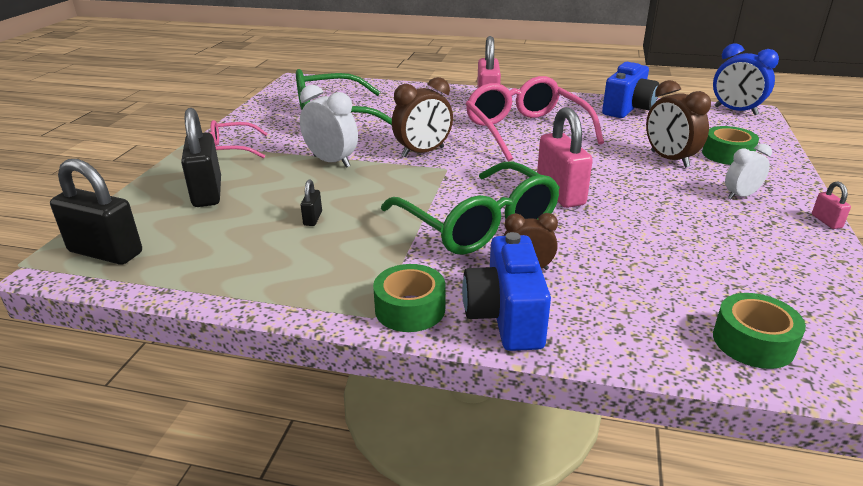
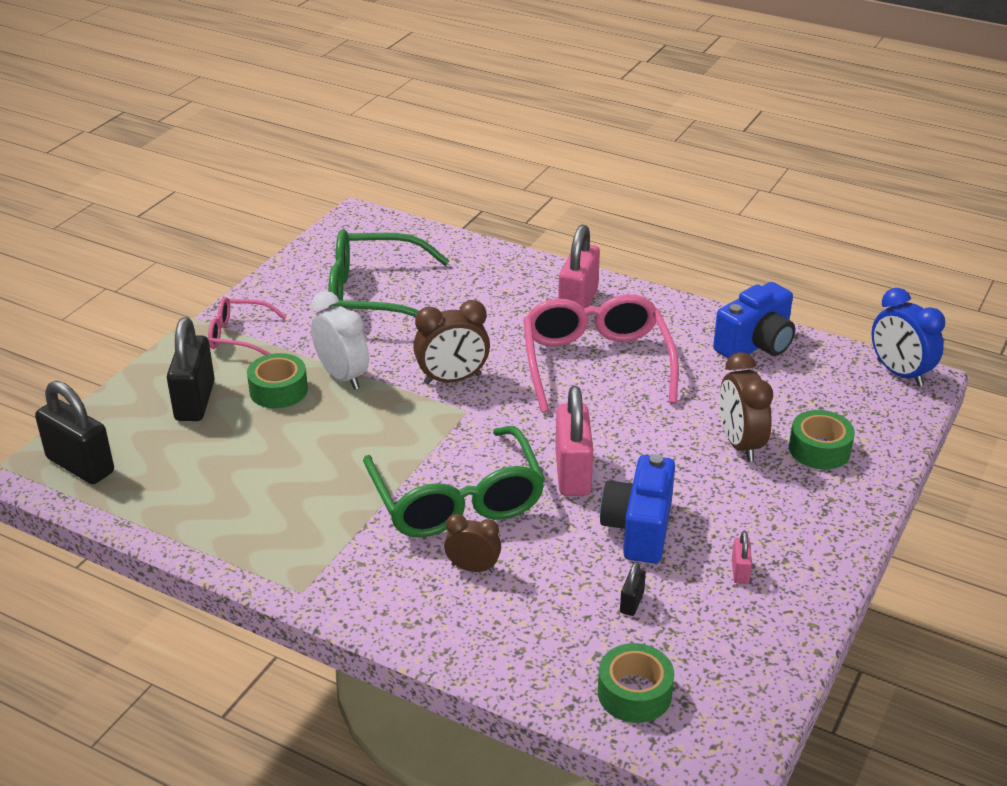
camera: 15 degrees right, 5 degrees up
(313, 218) = (290, 459): black padlock -> black padlock (631, 602)
(410, 309) = (337, 590): green tape -> green tape (278, 390)
(505, 317) = (420, 617): blue camera -> blue camera (639, 529)
(740, 196) = (779, 516): white clock -> none
(826, 221) = (846, 571): pink padlock -> pink padlock (740, 571)

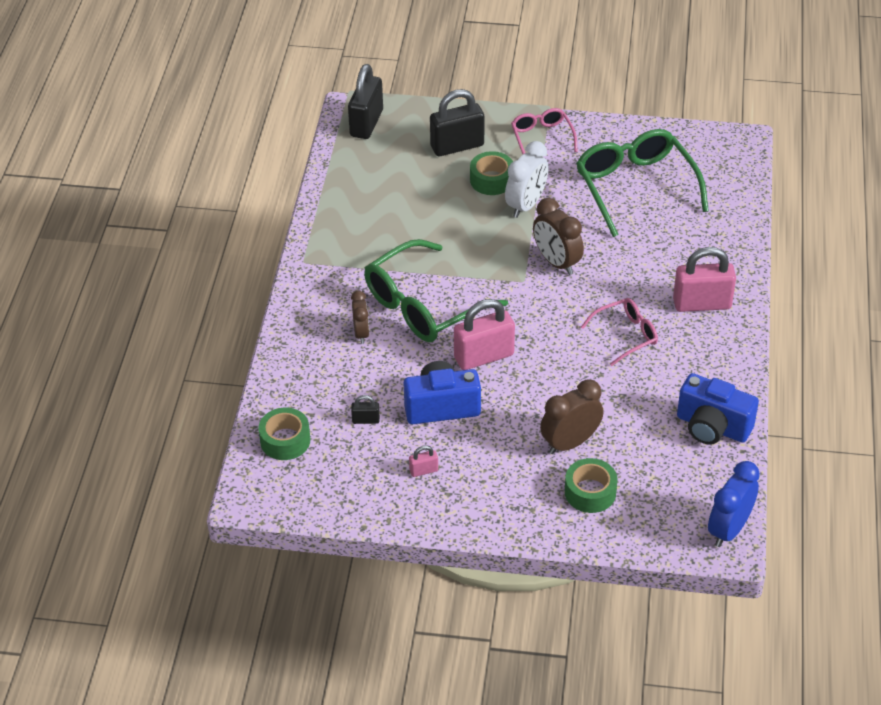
camera: 70 degrees right, 10 degrees up
(595, 363) = (626, 335): pink glasses -> pink glasses, size x0.54

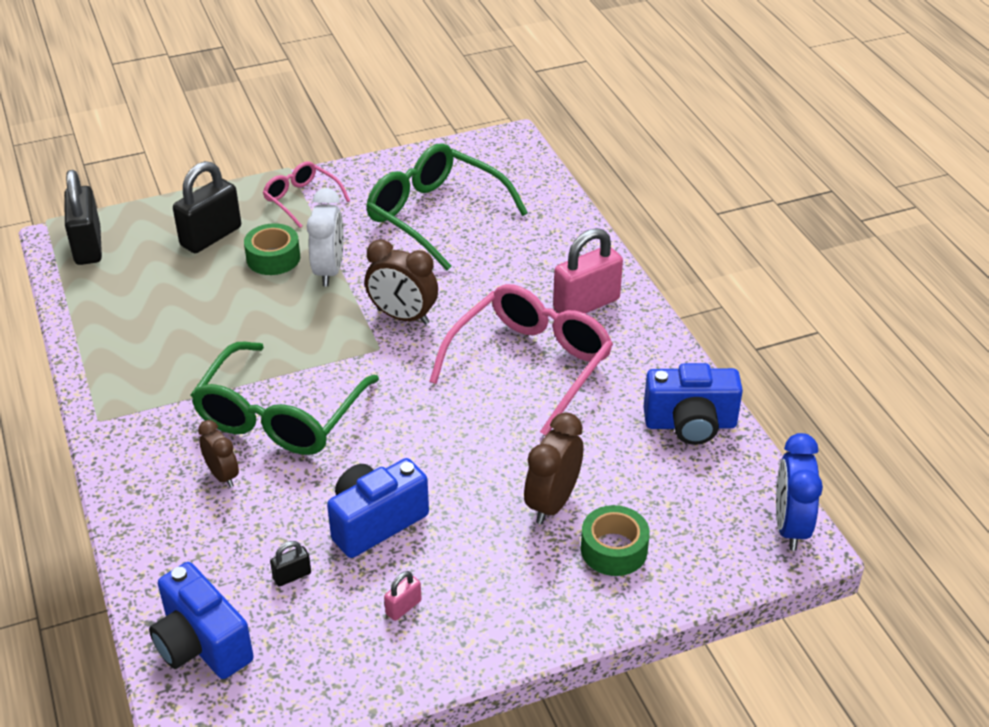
camera: 30 degrees left, 5 degrees down
(285, 440) = (202, 644): green tape -> blue camera
(484, 356) = (388, 446): pink padlock -> none
(626, 335) = (531, 364): pink glasses -> pink glasses, size x1.86

